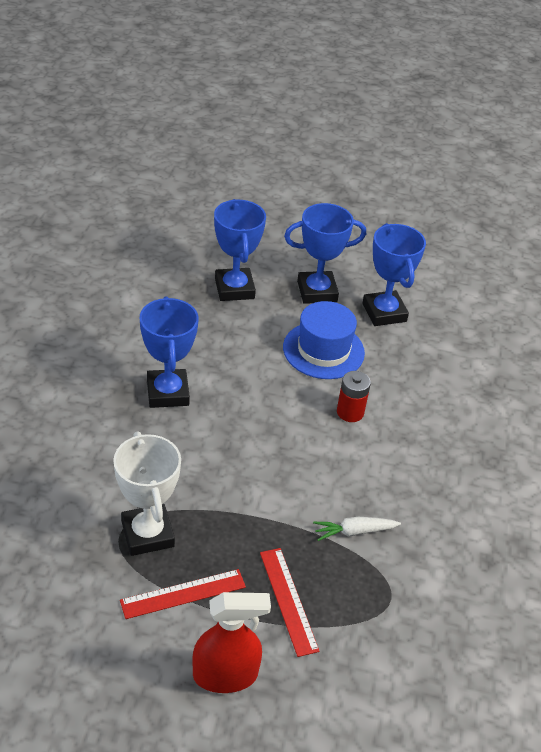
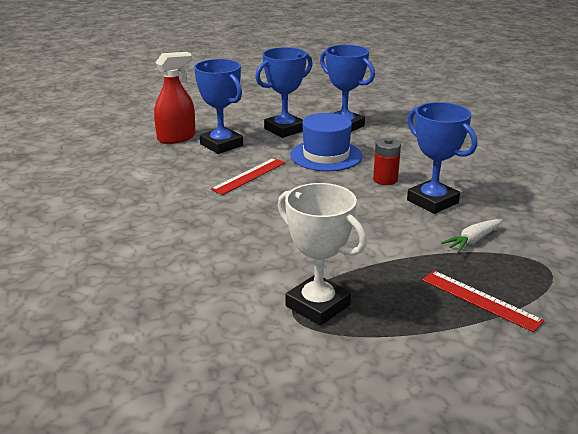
camera: 25 degrees left, 15 degrees down
(167, 393) = (234, 215): blue trophy -> blue trophy (432, 201)
(183, 594) = (395, 332): red ruler -> red ruler (249, 176)
(225, 675) = (496, 371): red spray bottle -> red spray bottle (176, 138)

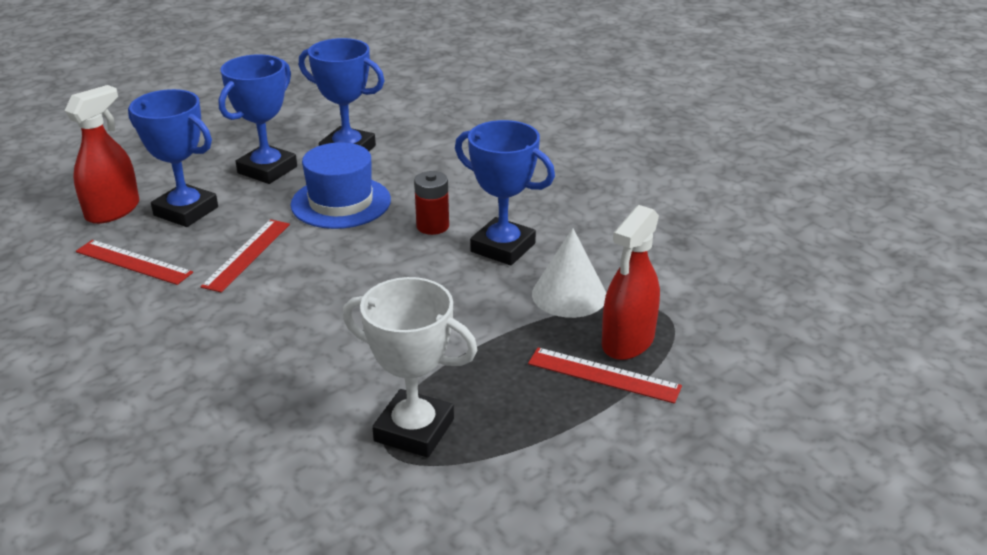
camera: 20 degrees left, 5 degrees up
(175, 168) = (133, 262): none -> red ruler
(472, 240) = (569, 295): white carrot -> white cone
(509, 281) = (627, 341): none -> red spray bottle

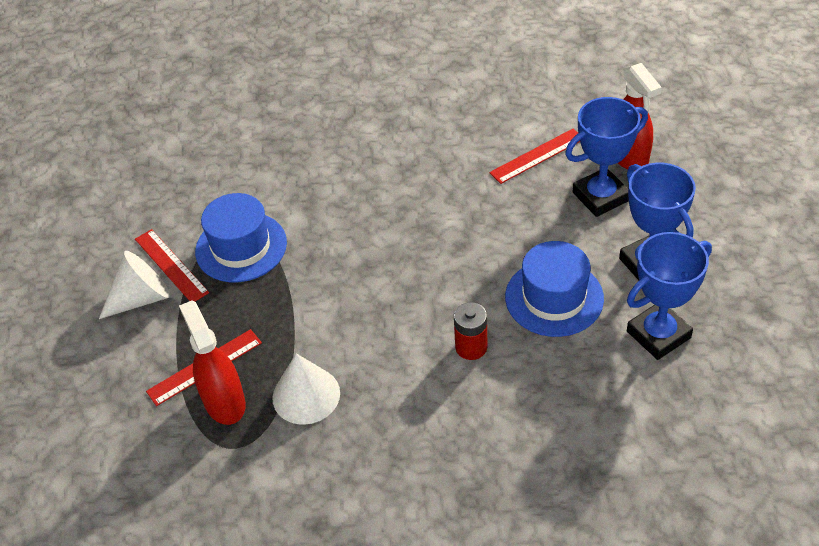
camera: 125 degrees right, 15 degrees up
(247, 254) = (506, 218): red ruler -> red ruler (171, 265)
(414, 430) = (241, 247): white trophy -> blue hat
(503, 247) = (403, 382): blue trophy -> none
(562, 481) = (141, 298): none -> white cone

